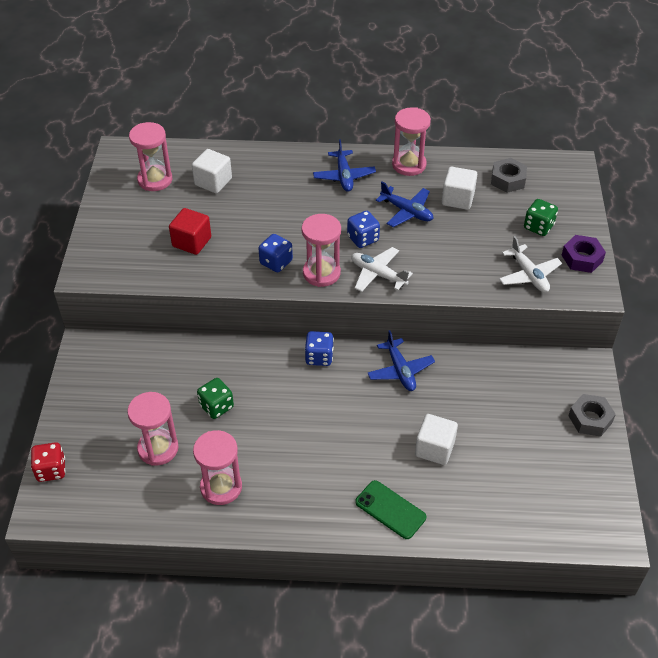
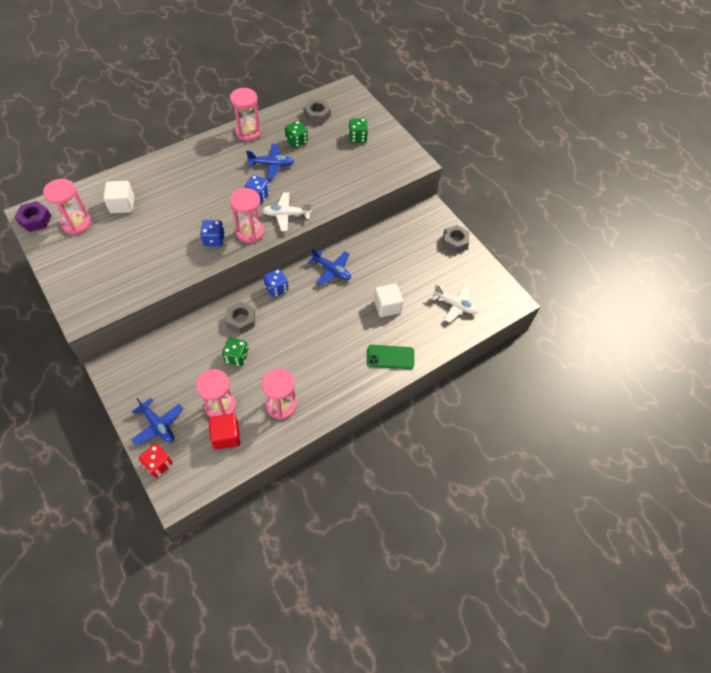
camera: 40 degrees left, 10 degrees up
(192, 242) = (143, 255): red cube -> red cube (226, 436)
(253, 370) = (241, 320): none -> grey nut
(344, 176) = (212, 159): blue plane -> blue plane (158, 425)
(457, 199) = (296, 141): white cube -> green dice
(528, 275) = (375, 171): white plane -> white plane (455, 305)
(582, 258) = (396, 146): purple nut -> purple nut (35, 220)

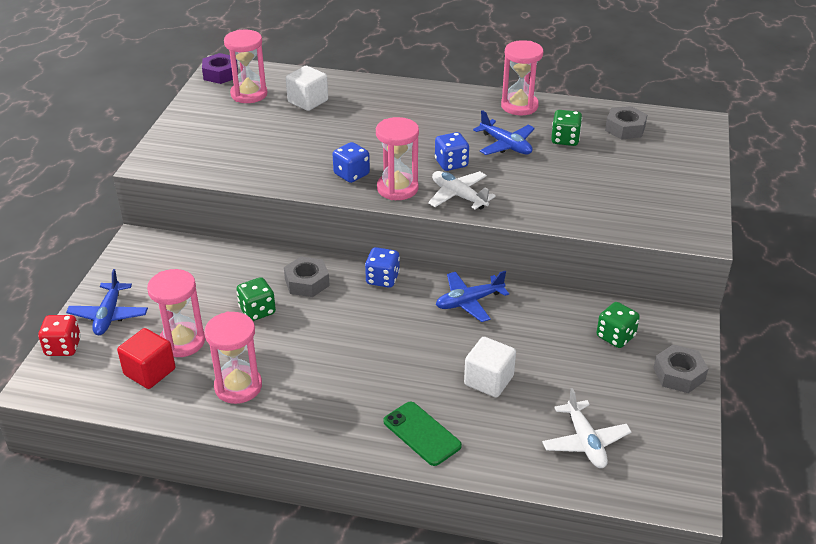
camera: 50 degrees right, 20 degrees down
(332, 270) = (469, 302): blue plane -> blue plane turned 75 degrees clockwise
(357, 137) = (649, 172): green dice -> green dice (615, 336)

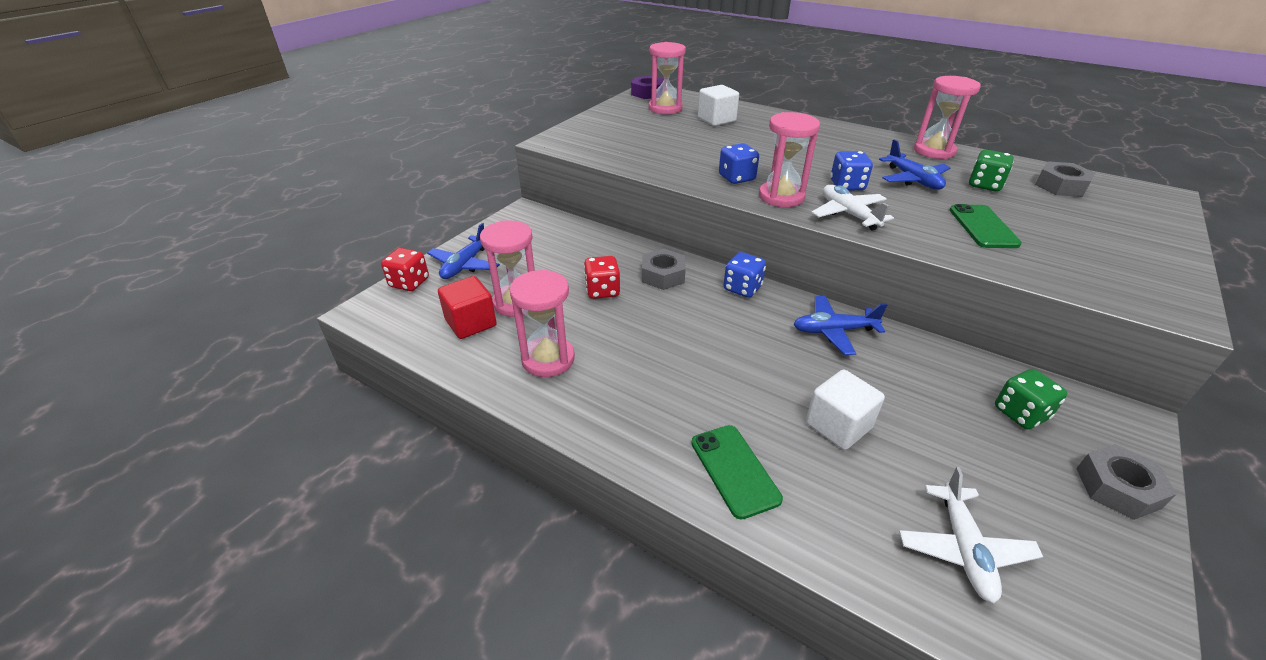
camera: 20 degrees right, 0 degrees up
(257, 311) = (602, 291): green dice -> red dice
(566, 186) = (983, 227): none -> green phone

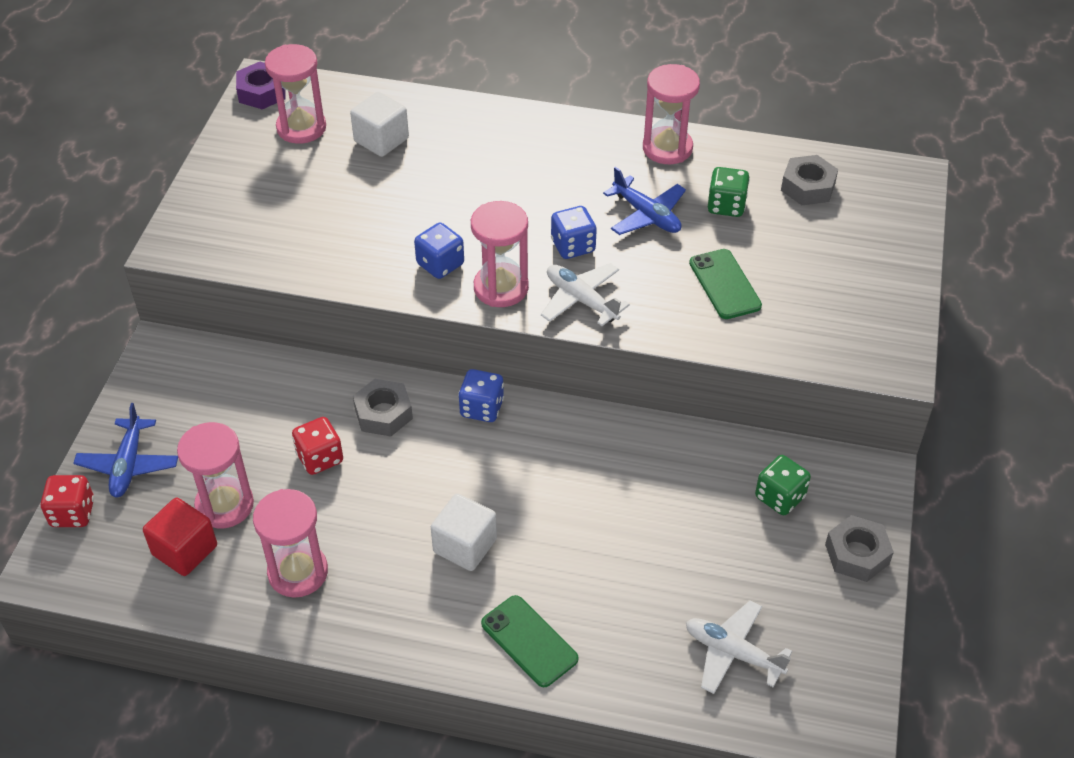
camera: 20 degrees left, 10 degrees up
(833, 331) = (593, 444): blue plane -> none
(838, 426) = (615, 563): white cube -> white cube (465, 546)
(963, 548) = (733, 653): white plane -> white plane turned 135 degrees clockwise

